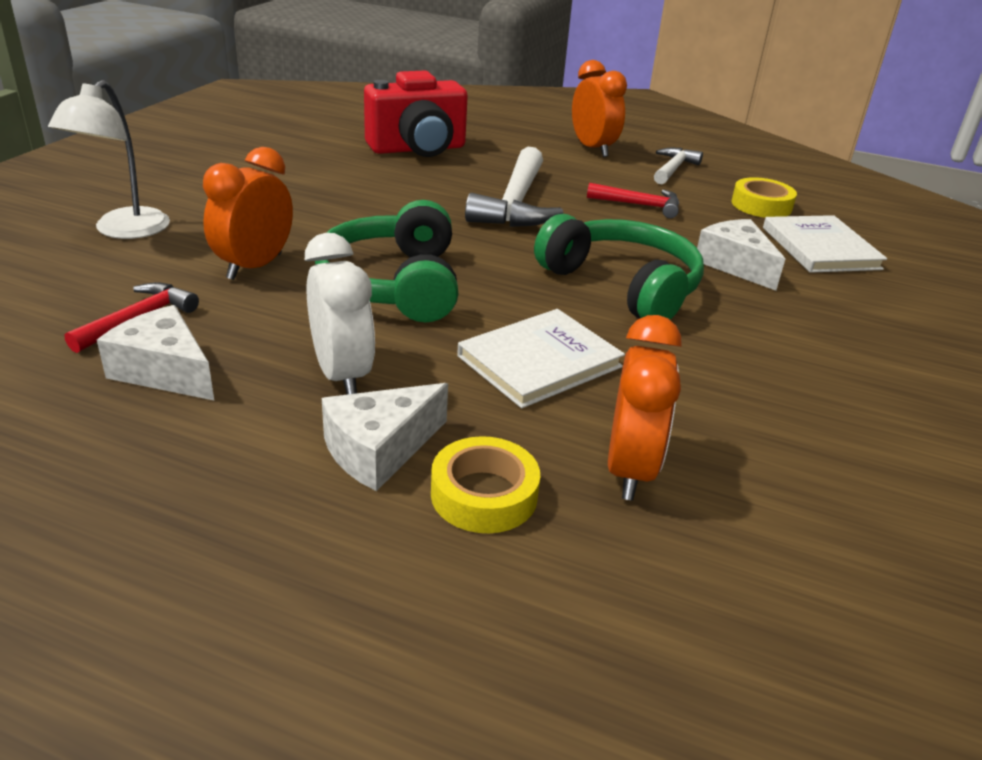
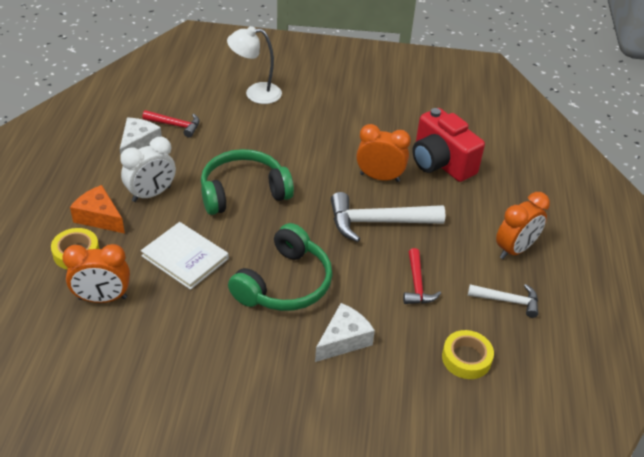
camera: 75 degrees right, 10 degrees up
(254, 267) = (239, 142): orange clock -> orange clock (379, 177)
(379, 450) = (99, 217): white cheese -> orange cheese
(820, 248) = (402, 393): white book -> none

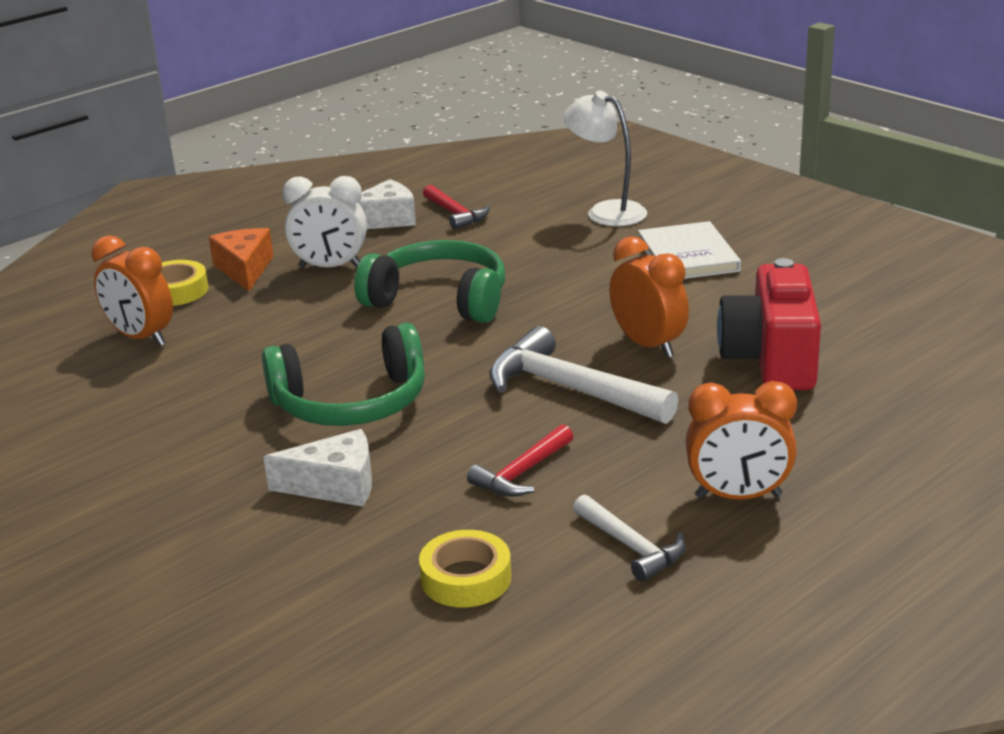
camera: 45 degrees right, 15 degrees down
(185, 257) = (278, 335): white book -> white book (688, 256)

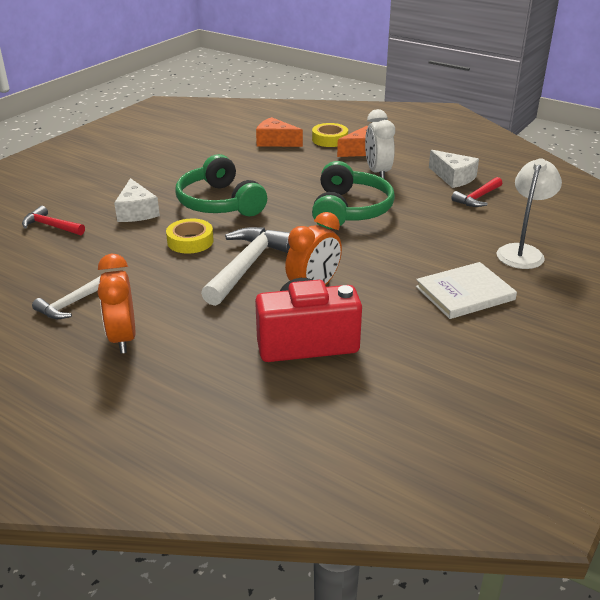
camera: 75 degrees right, 5 degrees up
(141, 338) = (275, 142): orange clock -> orange cheese
(466, 578) = (49, 257): yellow tape -> yellow tape (190, 241)
(522, 473) = (149, 261): red hammer -> red hammer (51, 226)

